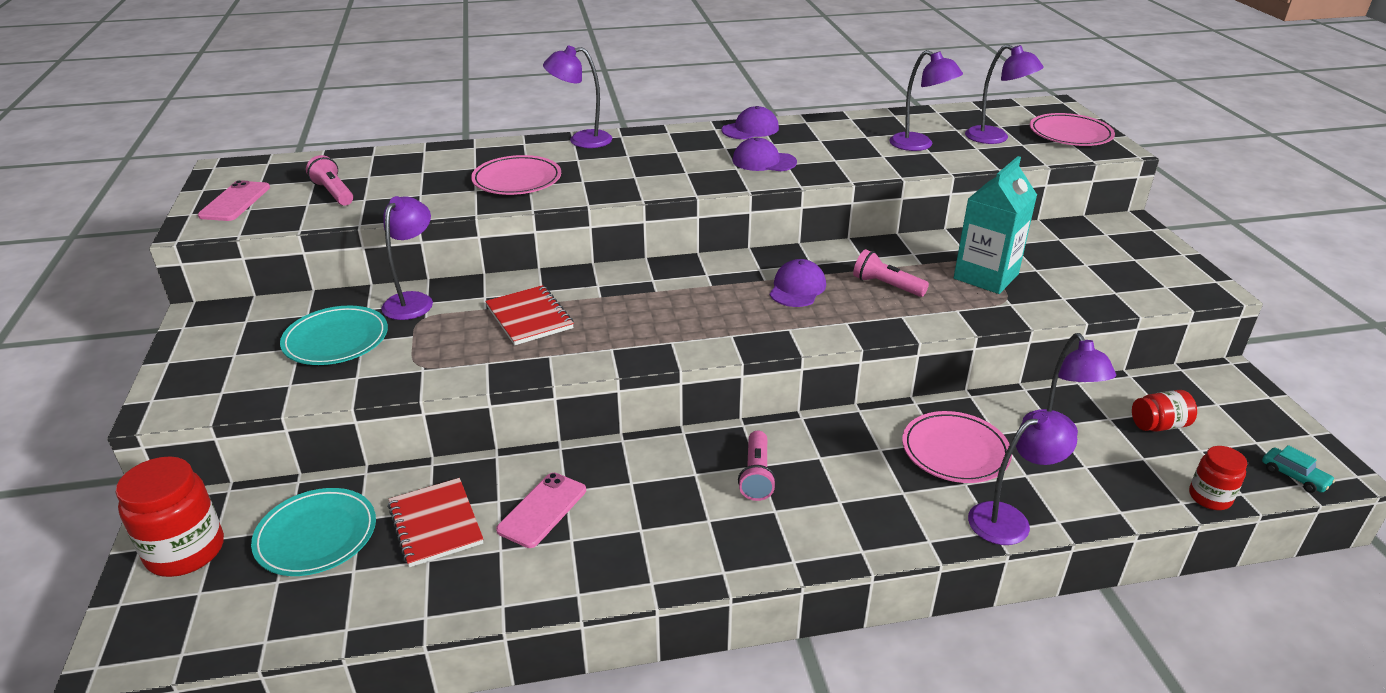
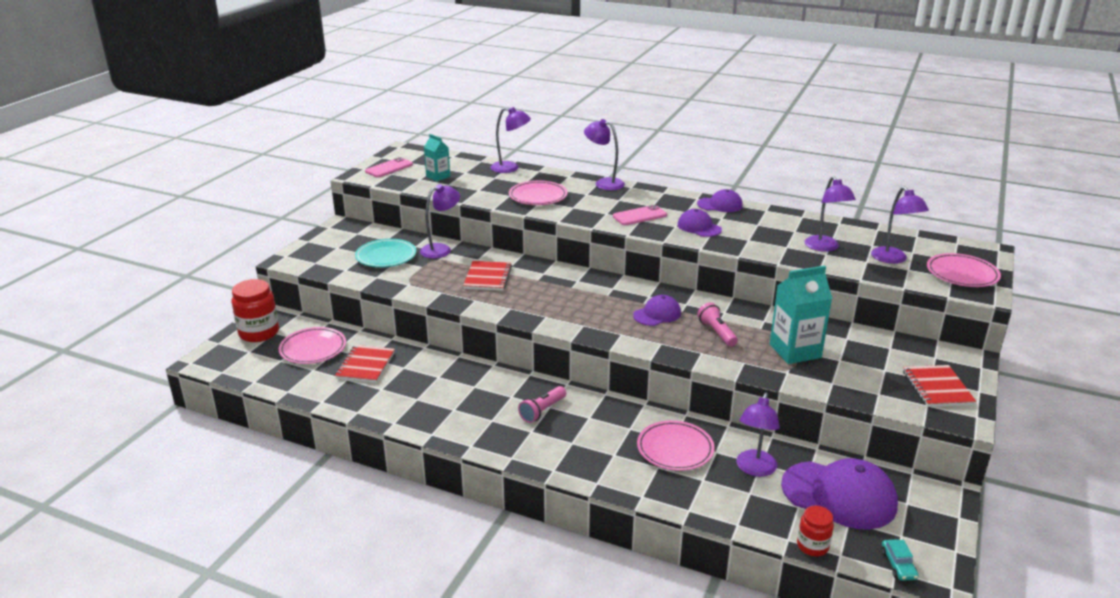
camera: 35 degrees right, 5 degrees down
(316, 535) = (313, 348): turquoise plate -> pink plate
(333, 193) = (438, 176): pink flashlight -> turquoise carton
(542, 510) = (418, 380): pink phone -> pink phone (639, 216)
(1009, 519) = (659, 495): purple lamp -> purple lamp (510, 168)
(1149, 265) = (937, 388): none -> red notebook
(1159, 425) = (839, 495): red jar -> purple cap

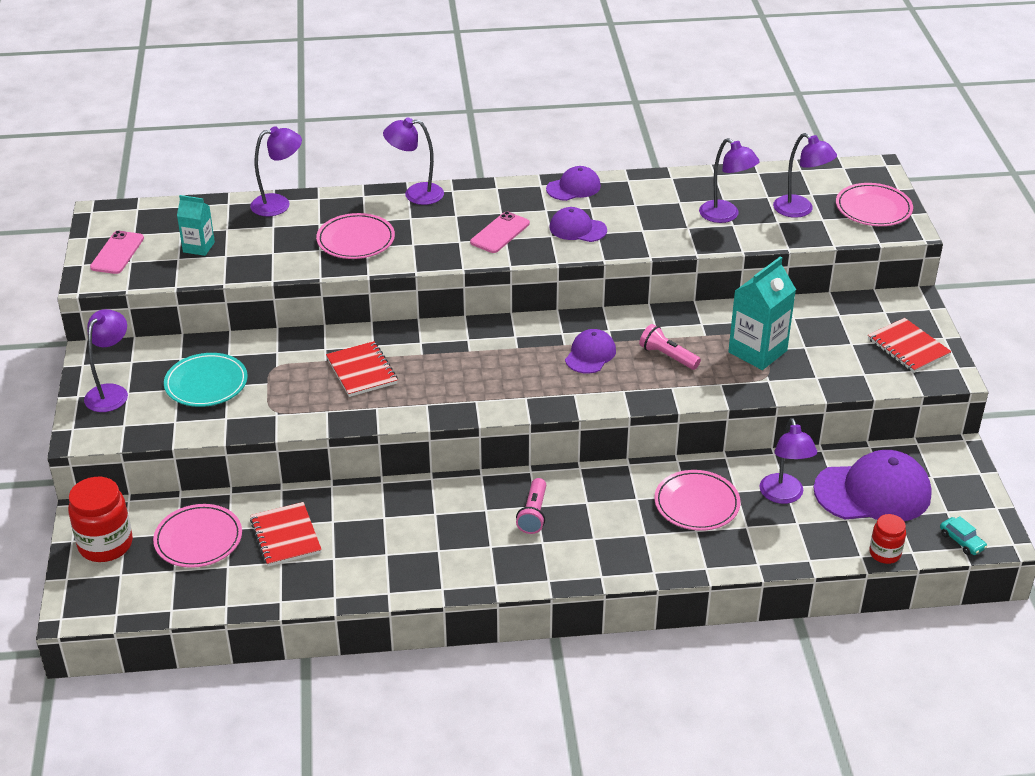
camera: 30 degrees left, 10 degrees up
(441, 249) = (266, 349): purple lamp -> purple lamp (111, 392)

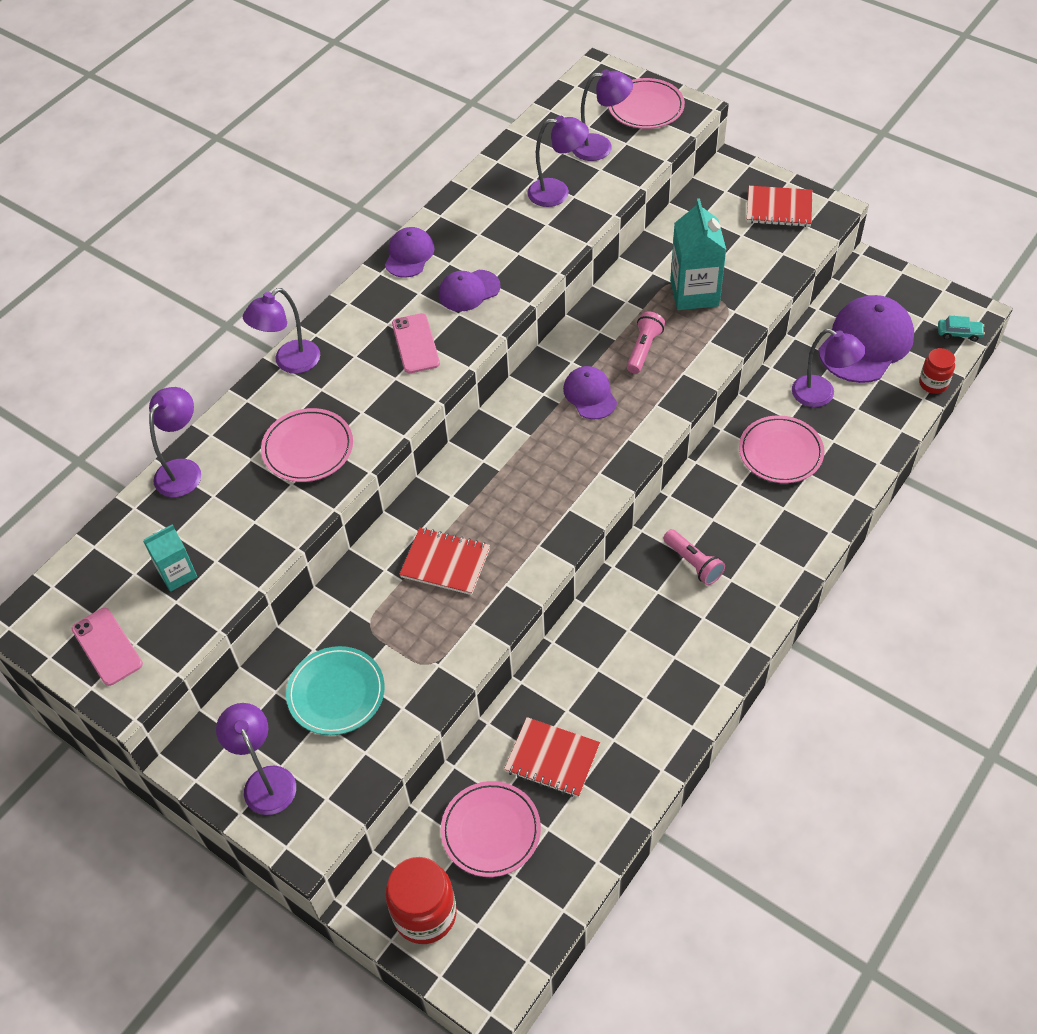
camera: 45 degrees left, 15 degrees up
(667, 356) = (643, 349): pink flashlight -> pink flashlight turned 120 degrees clockwise

